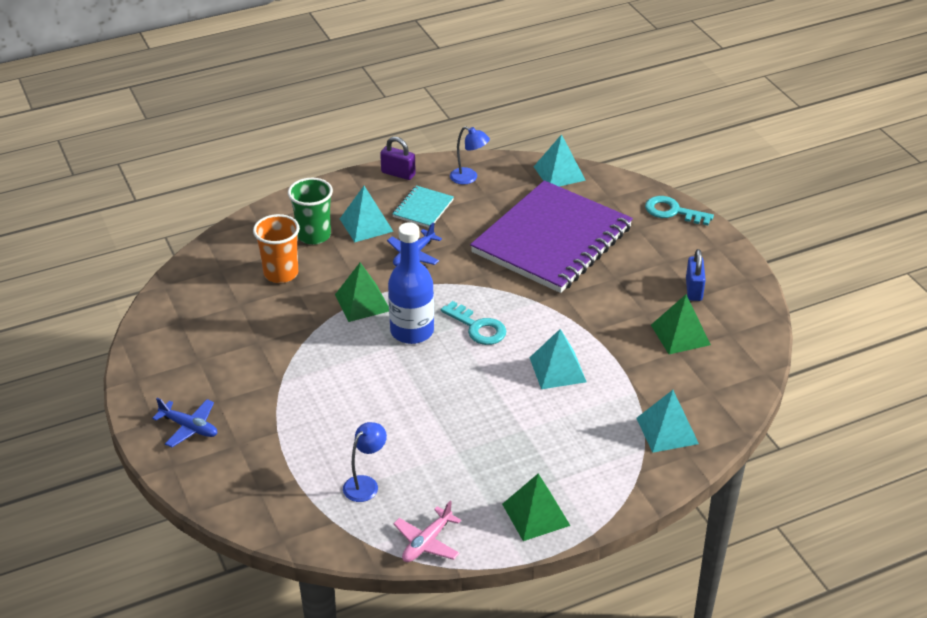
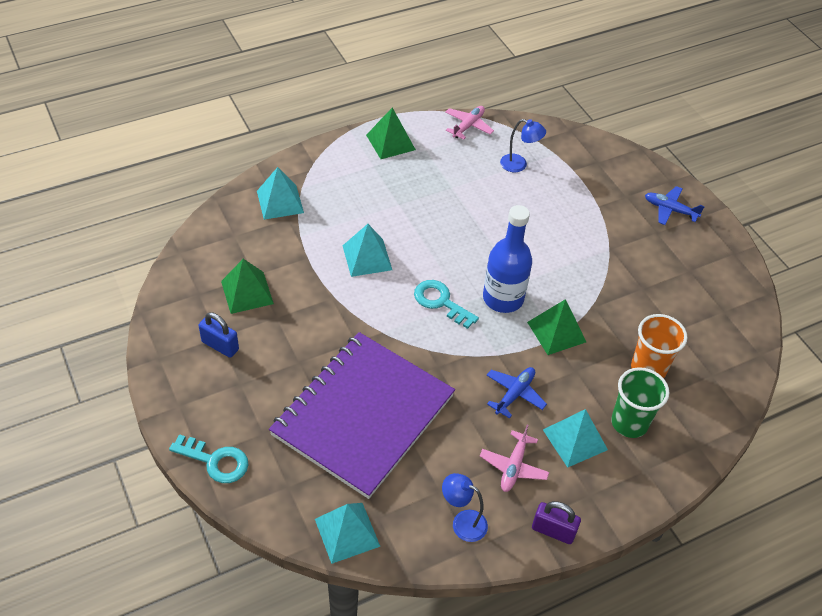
camera: 175 degrees right, 10 degrees up
(365, 484) = (519, 165): blue lamp -> blue lamp turned 105 degrees counterclockwise
(423, 208) = (513, 466): turquoise notebook -> pink plane
(693, 289) = (220, 345): blue padlock -> blue padlock turned 60 degrees counterclockwise

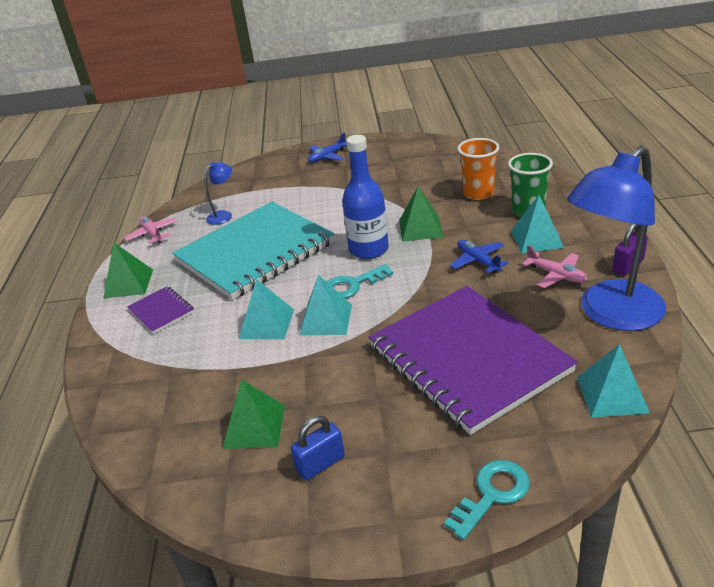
camera: 60 degrees left, 15 degrees down
(280, 202) = (140, 377): turquoise pyramid -> turquoise pyramid (326, 319)
(361, 180) = (161, 311): none -> purple notebook
(462, 522) = (611, 314): blue lamp -> blue lamp, size x2.37
(466, 212) = (255, 252): none -> turquoise notebook

